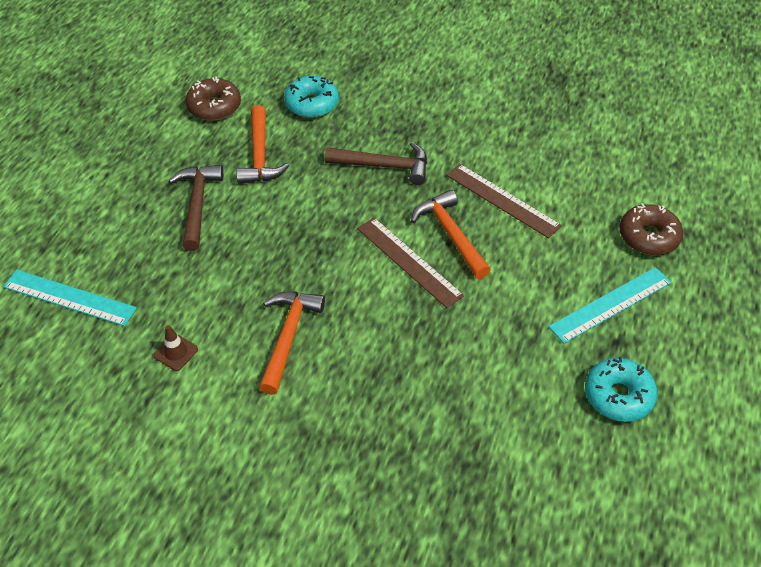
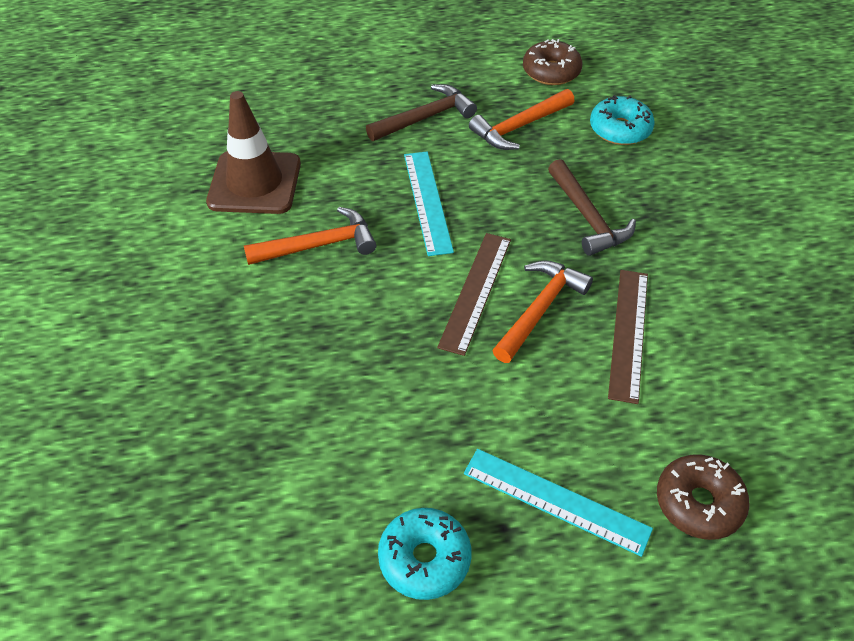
camera: 60 degrees right, 0 degrees up
(69, 297) = (270, 97): turquoise ruler -> turquoise ruler (428, 201)
(176, 352) = (255, 183): brown traffic cone -> brown traffic cone, size x2.49

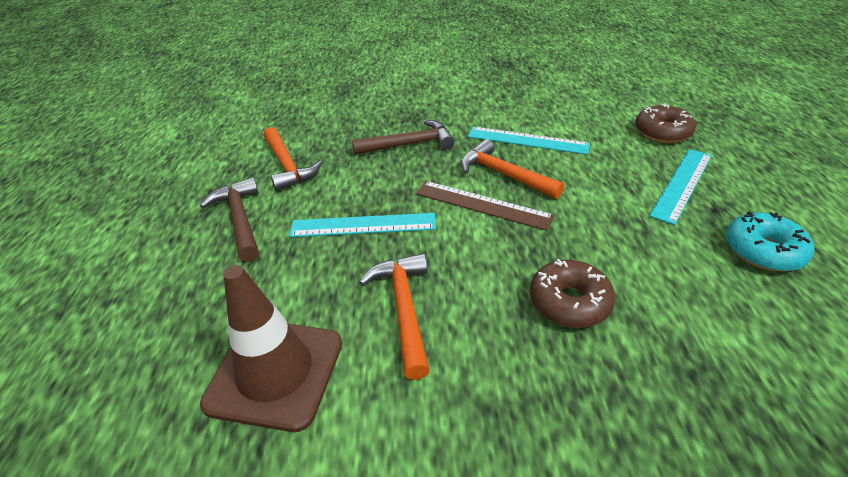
camera: 80 degrees left, 10 degrees down
(551, 71) = (225, 143): brown donut -> brown donut (569, 302)
(620, 129) = (317, 121): turquoise donut -> none
(628, 333) = (527, 140): brown ruler -> turquoise ruler

